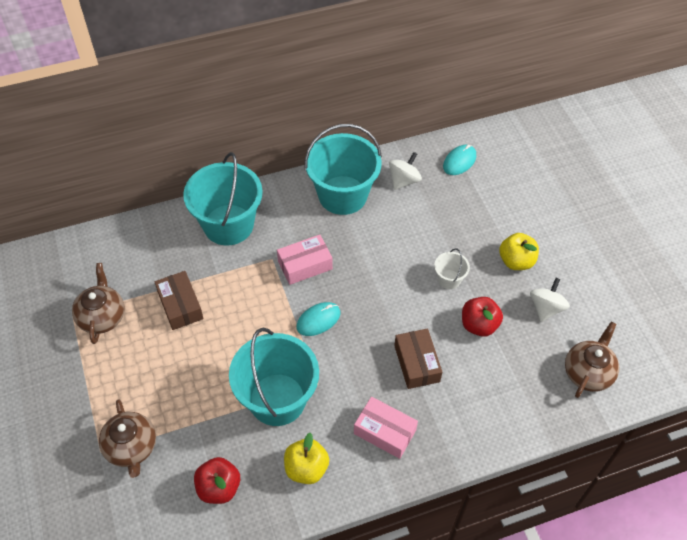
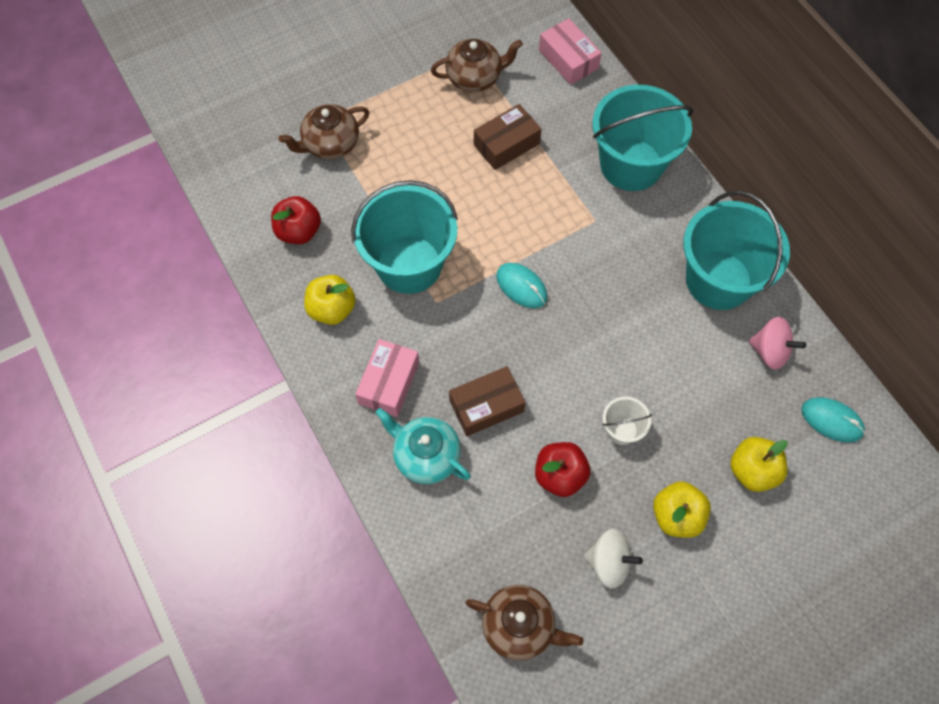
camera: 80 degrees right, 10 degrees up
(305, 265) = (596, 257): pink box -> pink box (568, 59)
(404, 180) = (770, 351): white spinning top -> pink spinning top
(452, 413) = (426, 456): none -> turquoise teapot
(489, 212) = (752, 471): none -> yellow apple

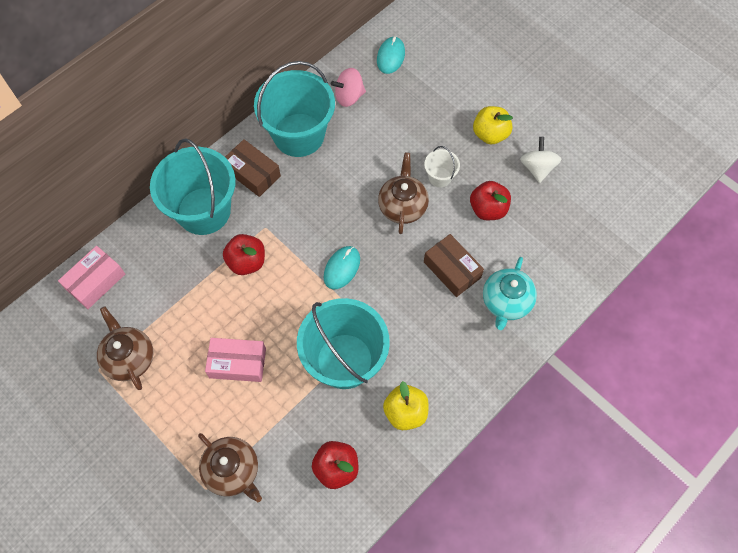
camera: 105 degrees left, 0 degrees up
(389, 383) = (456, 346): pink box -> pink box (237, 363)
(506, 144) = (202, 312): brown box -> brown box (253, 173)
(519, 626) = (600, 212): brown teapot -> brown teapot (402, 206)
(555, 194) = (247, 262): none -> red apple
(752, 471) = (442, 96): yellow apple -> none
(770, 351) = (349, 96): pink spinning top -> pink spinning top turned 120 degrees counterclockwise

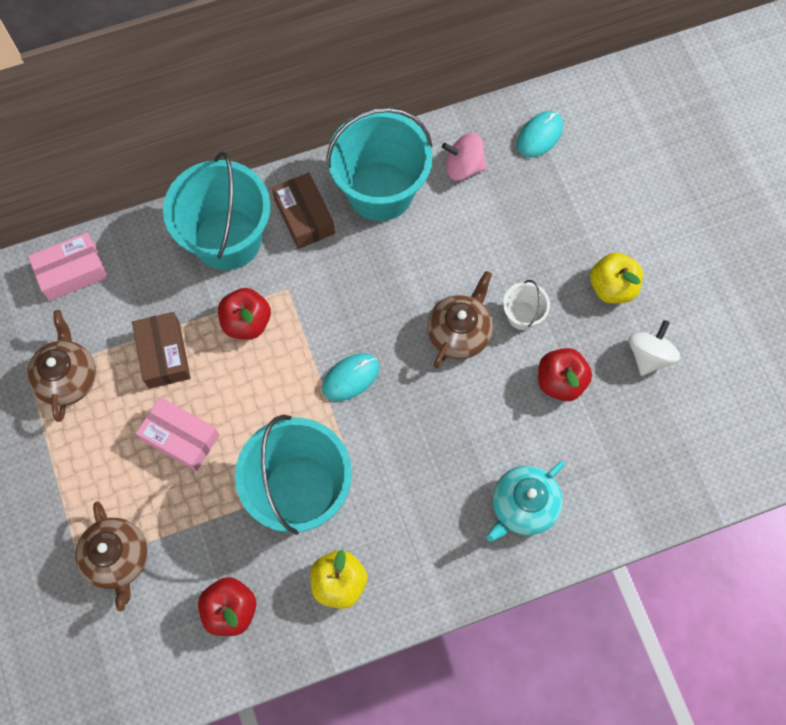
camera: 25 degrees right, 5 degrees up
(452, 270) = (478, 437): brown box -> brown box (164, 354)

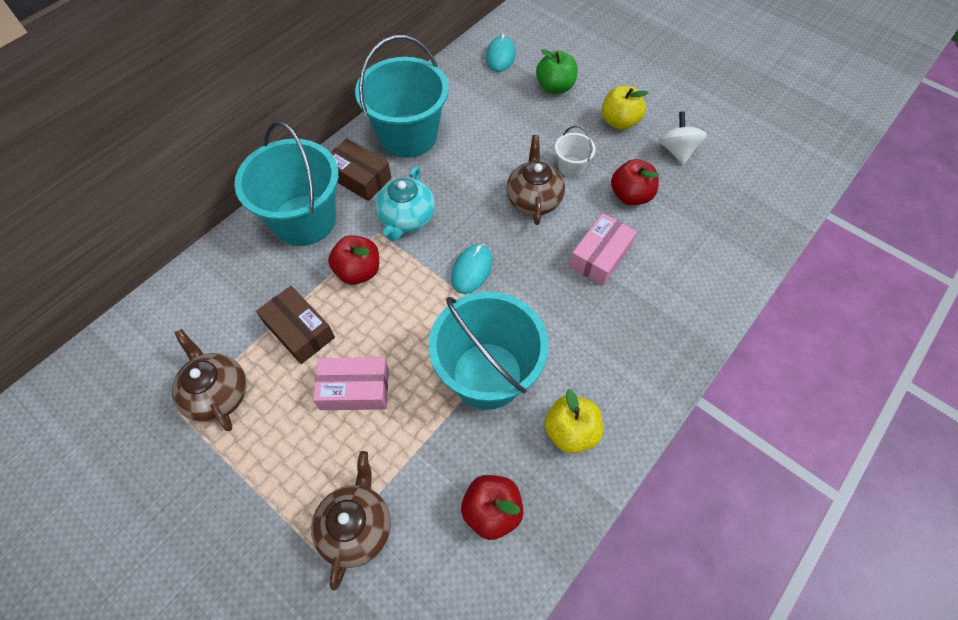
camera: 30 degrees left, 10 degrees down
(72, 272) = (175, 307): pink box -> pink box (600, 256)
(118, 558) = (356, 527): brown teapot -> brown teapot turned 120 degrees counterclockwise
(463, 167) = (460, 96): pink spinning top -> none
(523, 506) = (670, 292): turquoise teapot -> turquoise teapot (406, 219)
(572, 207) = (555, 87): none -> green apple

